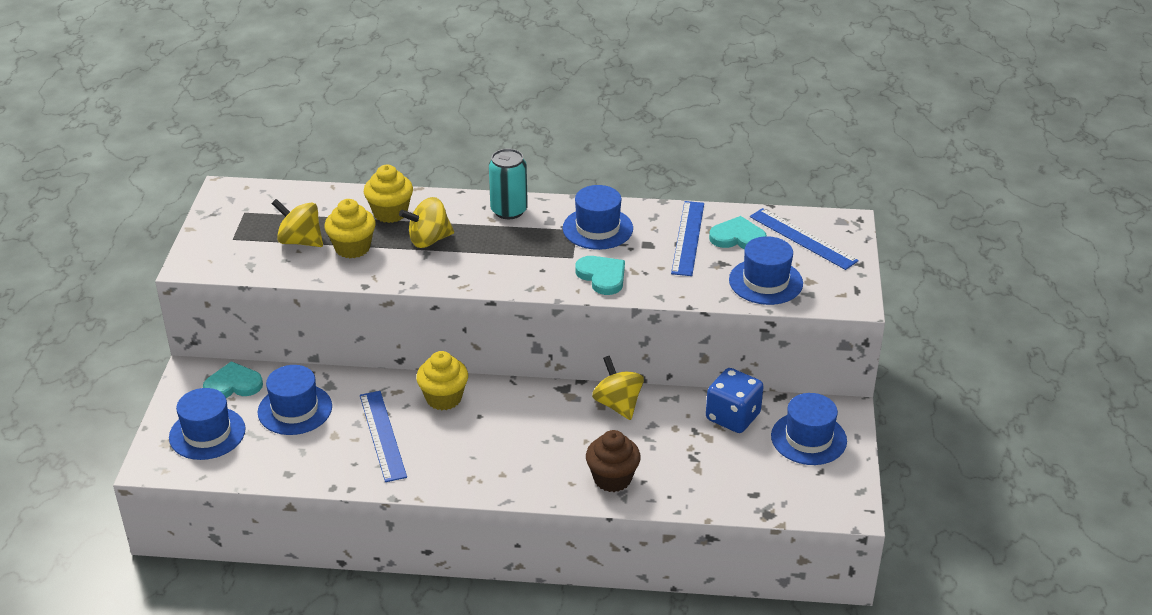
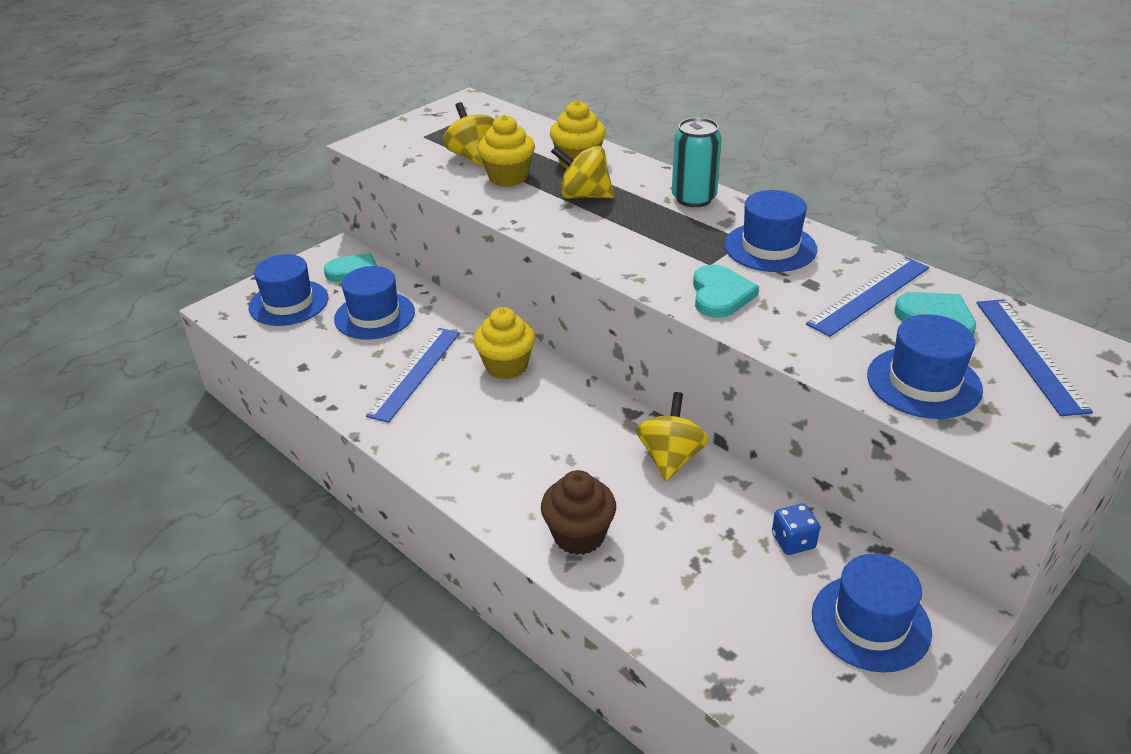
camera: 40 degrees right, 0 degrees up
(732, 417) = (793, 541): blue dice -> blue dice, size x0.56

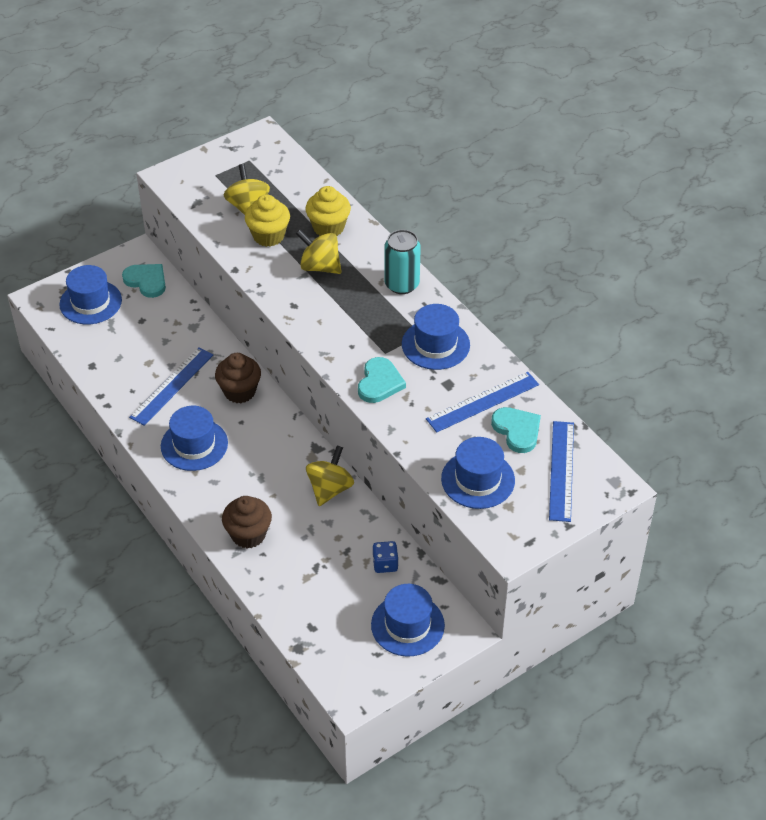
camera: 10 degrees right, 10 degrees up
(374, 315) = (153, 326): blue hat -> blue hat (194, 445)
(506, 366) = (239, 391): yellow cupcake -> brown cupcake

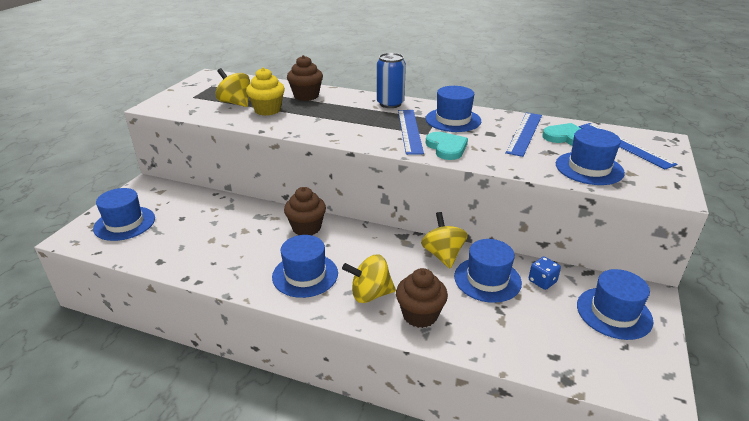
camera: 35 degrees left, 15 degrees down
(146, 281) = (165, 196): turquoise heart -> none
(172, 386) = (246, 246): blue ruler -> blue ruler (409, 131)
(320, 266) = (324, 112): yellow spinning top -> yellow spinning top (370, 294)
(328, 227) = (306, 96): yellow cupcake -> brown cupcake
(340, 535) = (487, 279): none -> blue hat
(402, 284) = (390, 104): turquoise can -> blue can

